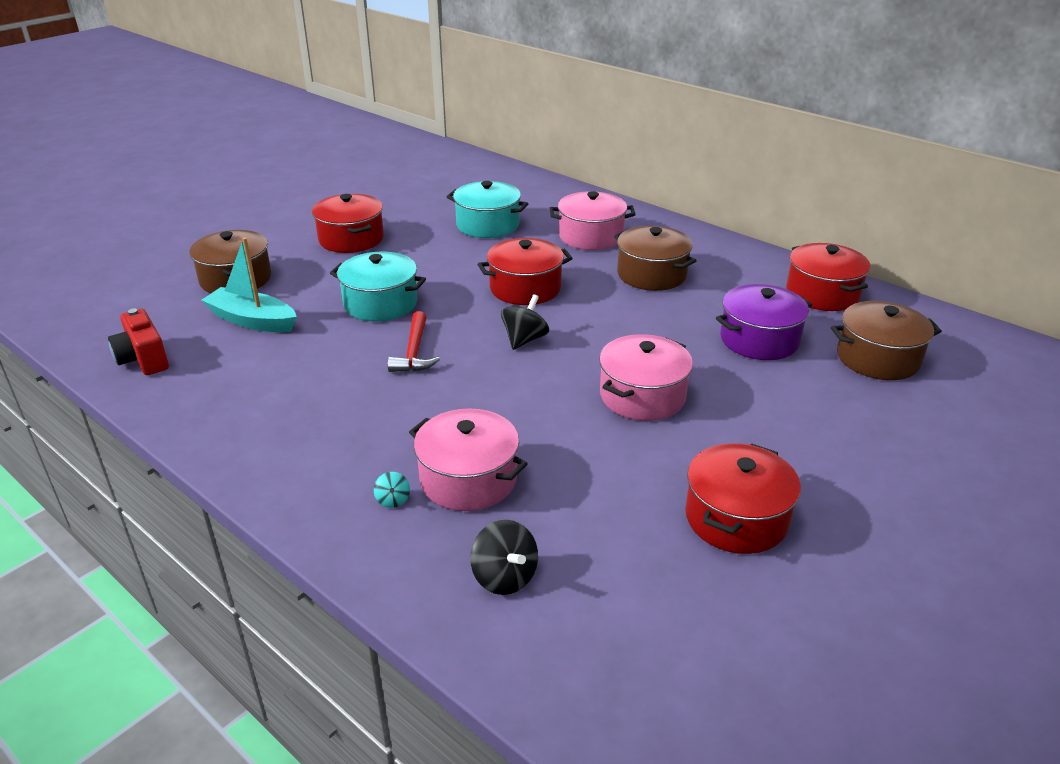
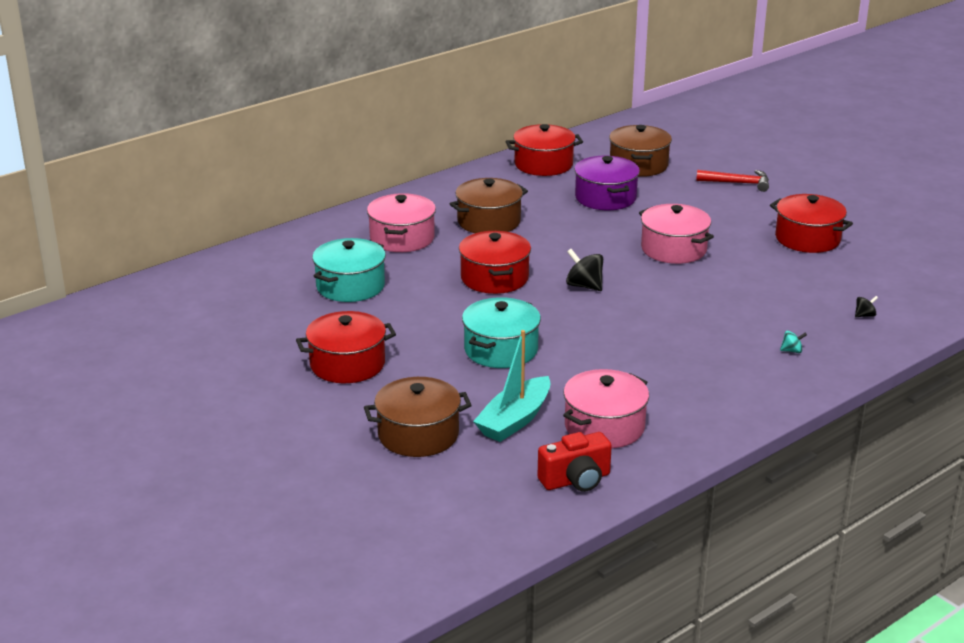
camera: 80 degrees left, 5 degrees down
(414, 352) = (593, 335): red hammer -> red hammer (738, 183)
(468, 479) = (769, 321): pink pot -> pink pot (604, 427)
(504, 577) = (864, 315): black spinning top -> black spinning top, size x0.54

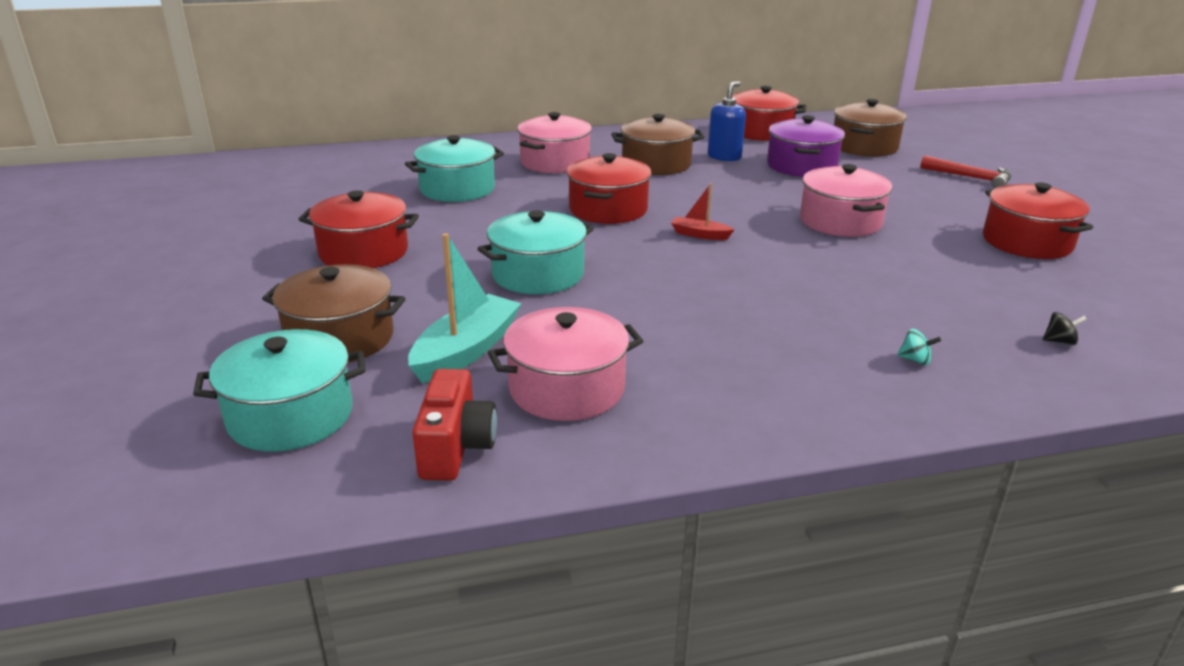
camera: 25 degrees right, 0 degrees up
(453, 492) = (290, 416): none -> turquoise pot
(514, 420) = (466, 351): turquoise boat -> turquoise boat turned 150 degrees clockwise
(537, 201) = (724, 157): none -> blue soap dispenser
(576, 480) = (455, 447): red camera -> red camera turned 90 degrees counterclockwise
(584, 286) = (700, 235): black spinning top -> red boat

